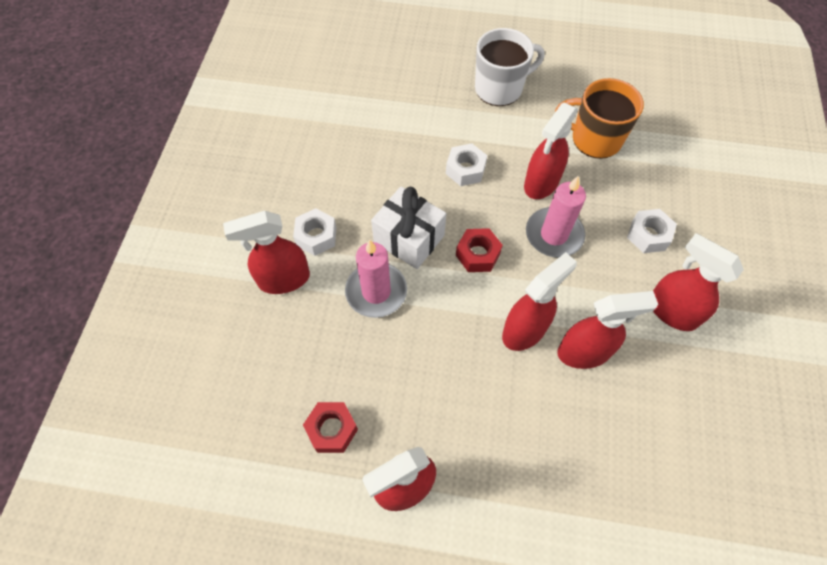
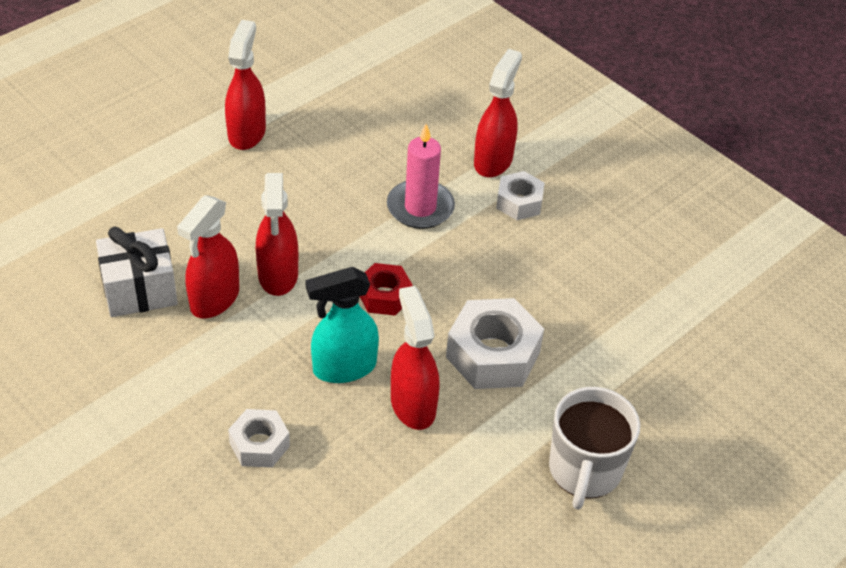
camera: 125 degrees right, 15 degrees down
(332, 429) = (331, 121): red nut -> none
(409, 239) = (452, 260): white gift -> white gift (139, 290)
(465, 170) = (493, 354): white nut -> white nut, size x1.69
(554, 235) = (344, 368): pink candle -> turquoise spray bottle
(594, 139) = (422, 503): orange mug -> none
(671, 311) = (172, 391): red spray bottle -> none

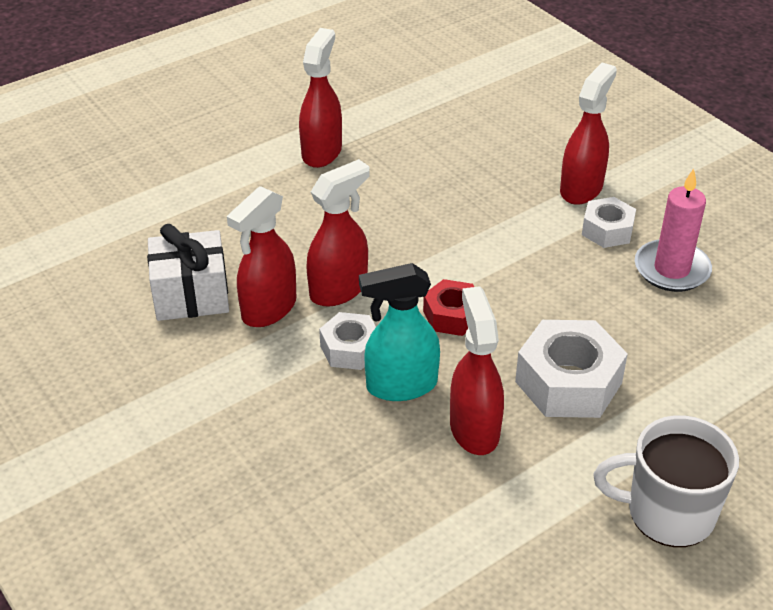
camera: 10 degrees right, 5 degrees down
(259, 444) = (300, 459): white nut -> white nut (350, 349)
(278, 275) = (339, 289): red spray bottle -> red spray bottle turned 135 degrees counterclockwise
(420, 207) = (498, 230): pink candle -> pink candle (671, 269)
(584, 471) = (667, 513): white mug -> white mug turned 75 degrees clockwise

